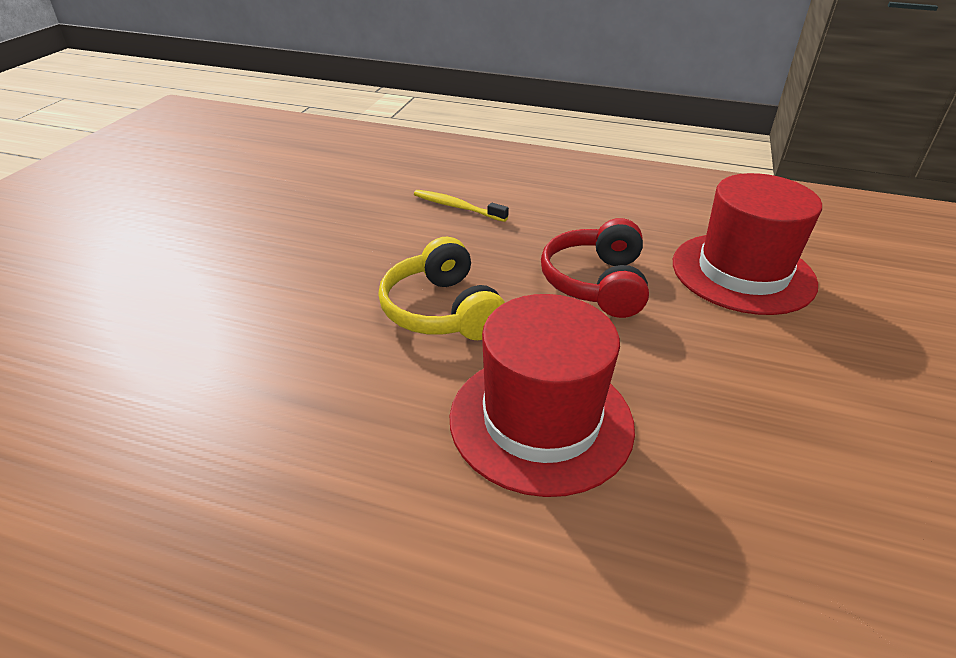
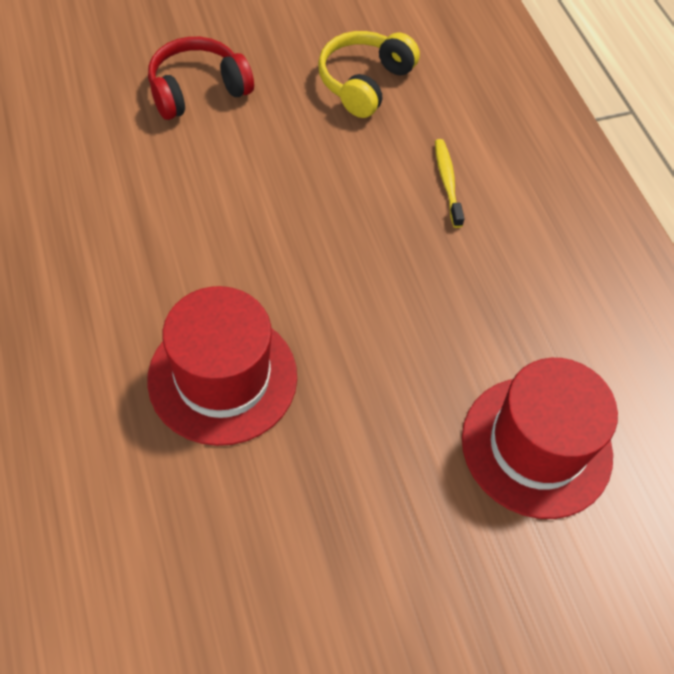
camera: 50 degrees right, 20 degrees up
(442, 311) = (294, 255): yellow headphones -> yellow headphones (364, 82)
(596, 283) = (418, 338): red headphones -> red headphones (197, 90)

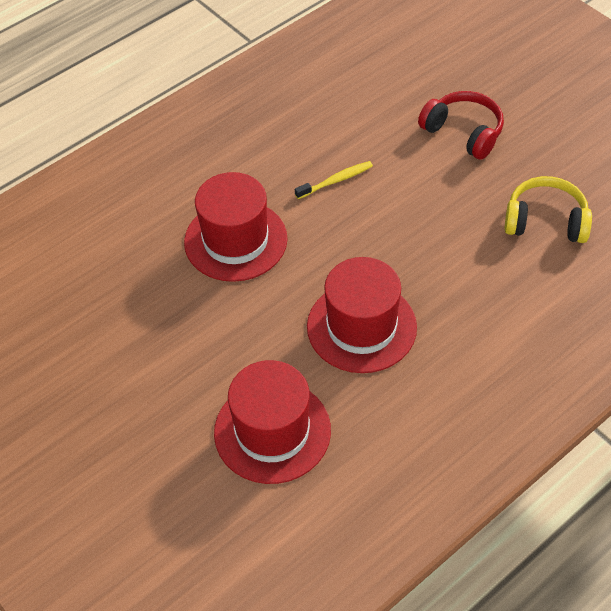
camera: 75 degrees right, 5 degrees down
(425, 297) = (361, 327): none -> red hat
(447, 182) = (479, 306): yellow toothbrush -> yellow toothbrush (335, 181)

